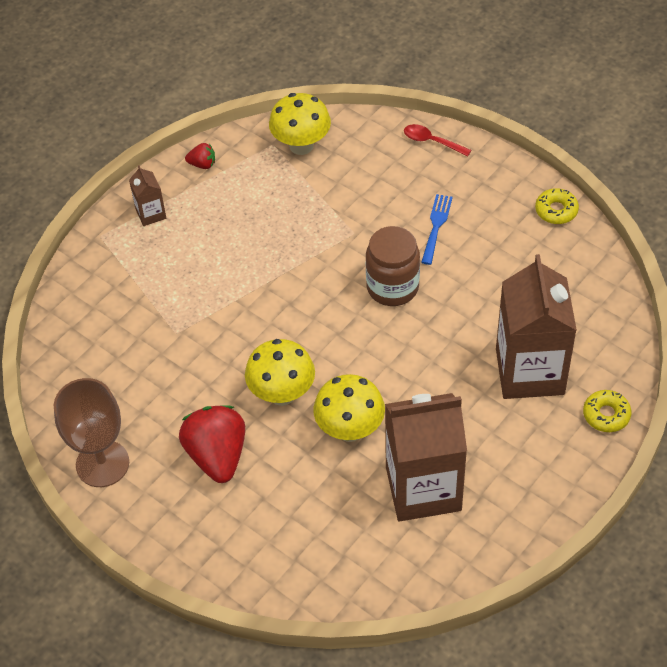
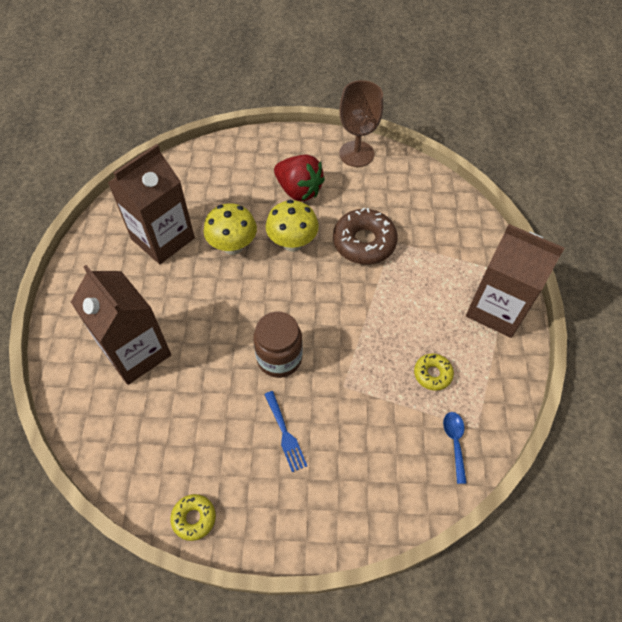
camera: 140 degrees right, 5 degrees up
(151, 214) = (497, 309): brown carton -> brown carton, size x2.29
(202, 164) = (508, 372): red strawberry -> none
(206, 349) = (364, 242): none -> brown donut
(301, 145) = (454, 442): yellow mushroom -> blue spoon
(431, 141) = (353, 525): red spoon -> none
(606, 415) = (63, 352): yellow donut -> yellow donut (432, 374)

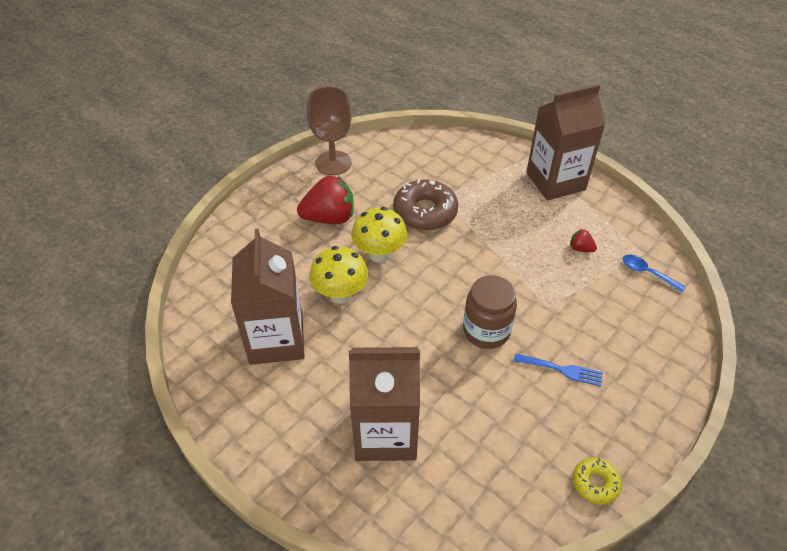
camera: 50 degrees left, 10 degrees down
(432, 374) = (580, 249): yellow donut -> red strawberry

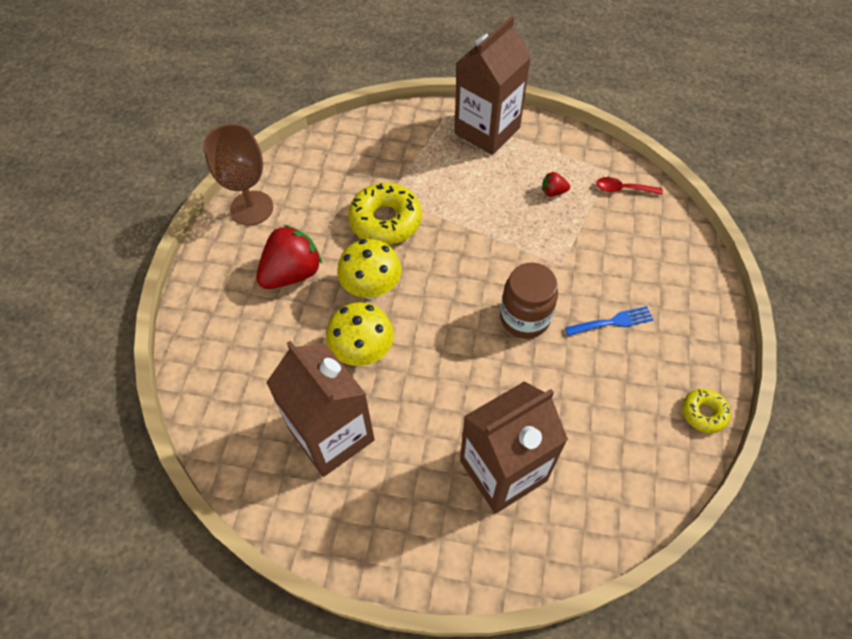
camera: 30 degrees left, 10 degrees up
(425, 212) = (385, 221): brown donut -> yellow donut
(647, 273) = (623, 189): blue spoon -> red spoon

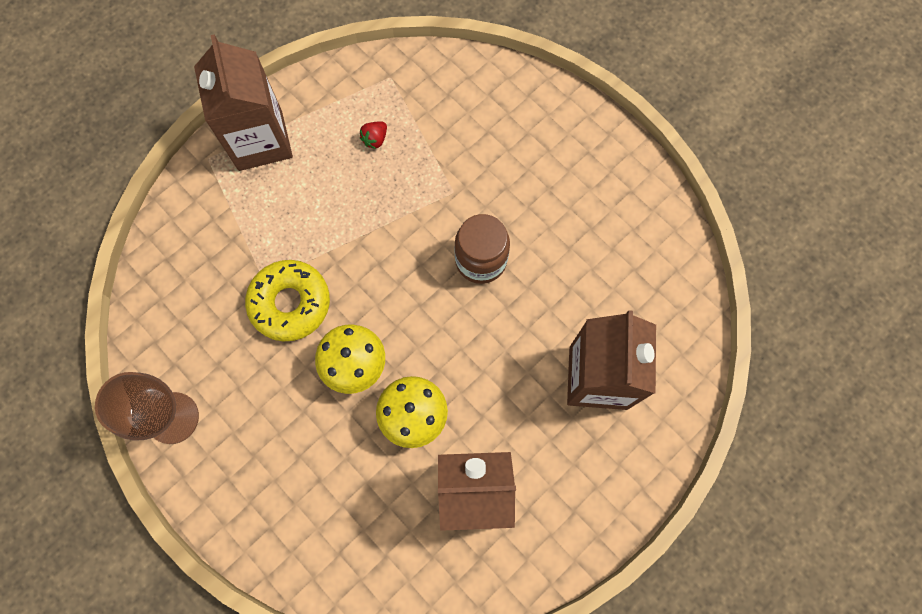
camera: 55 degrees left, 15 degrees up
(292, 273) = (282, 426): red strawberry -> none
(613, 322) = (535, 196): blue fork -> none
(623, 189) = (418, 82): red spoon -> none
(703, 413) = (655, 196): yellow donut -> none

